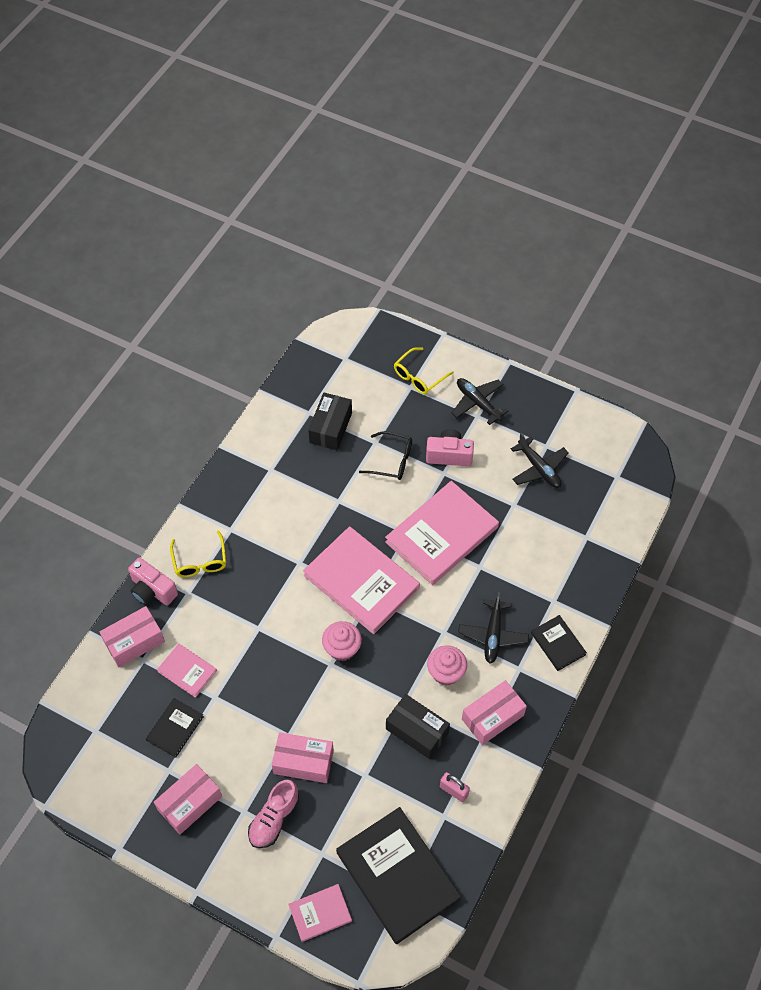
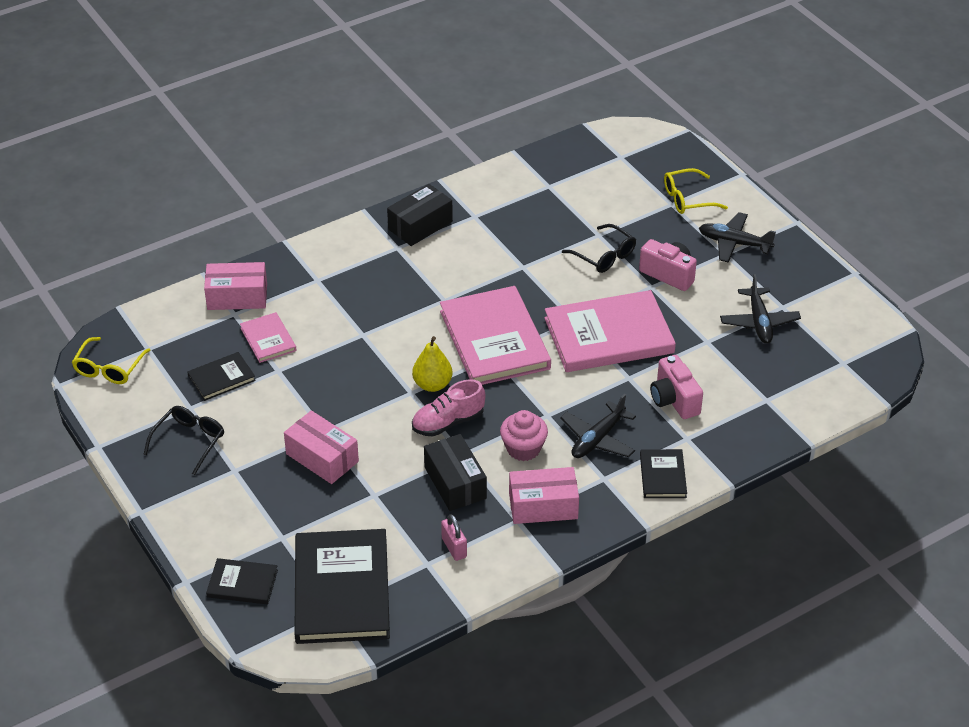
camera: 30 degrees right, 15 degrees down
(152, 590) = (285, 264): pink camera -> pink camera (674, 400)
(190, 803) = (189, 441): pink box -> black glasses
(200, 561) = (348, 260): yellow glasses -> yellow glasses (109, 368)
(274, 819) = (258, 489): pink shoe -> pink shoe (448, 422)
(320, 913) = (242, 583): pink book -> black book
(330, 428) = (561, 206): black box -> black box (420, 225)
(342, 648) = (432, 384): pink cupcake -> yellow pear
(477, 403) = (734, 243): black plane -> black plane turned 60 degrees counterclockwise

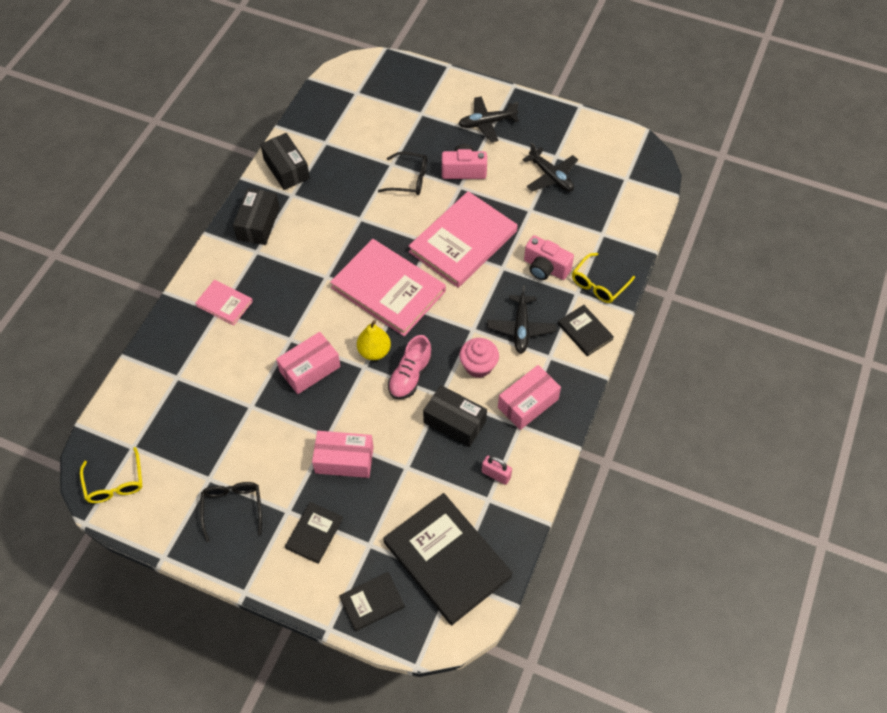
camera: 35 degrees left, 15 degrees up
(221, 378) = (213, 438): black book -> black book (314, 533)
(237, 297) = (167, 361): pink box -> pink box (310, 369)
(268, 339) = (222, 384): pink book -> pink book (224, 303)
(489, 192) = (286, 169): none -> black box
(687, 199) = (429, 104): yellow glasses -> yellow glasses (598, 284)

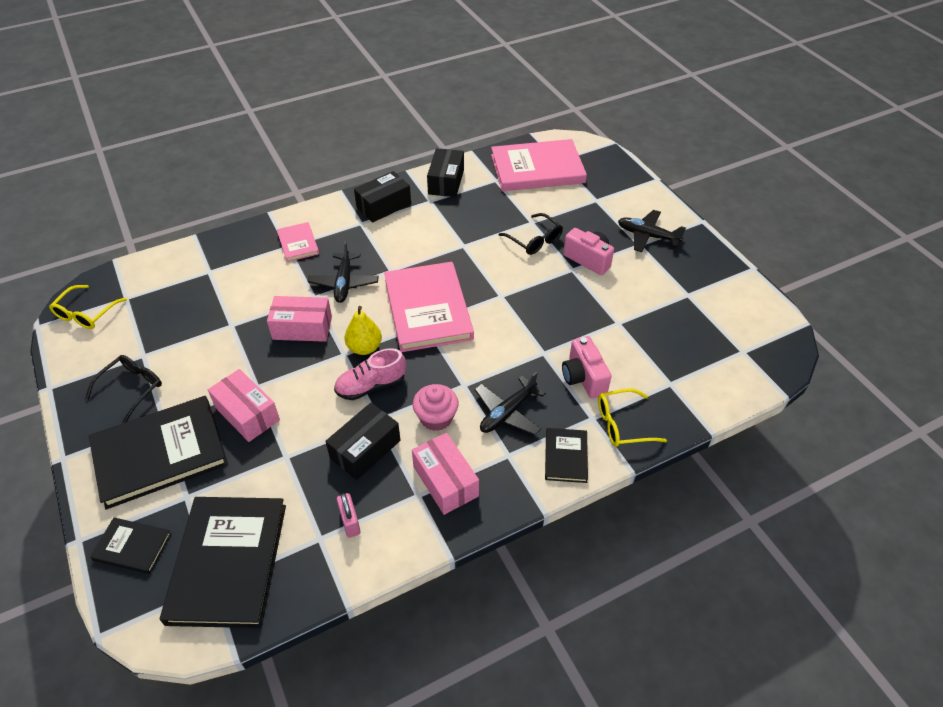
camera: 40 degrees right, 10 degrees down
(314, 533) = (160, 453): black book -> black book, size x2.05
(454, 422) = (365, 449): black box -> black box turned 60 degrees clockwise
(463, 242) = (530, 312): pink book -> pink book (537, 169)
(528, 403) = (445, 481): pink box -> pink box turned 60 degrees clockwise
(551, 176) = (666, 307): black plane -> black plane (344, 283)

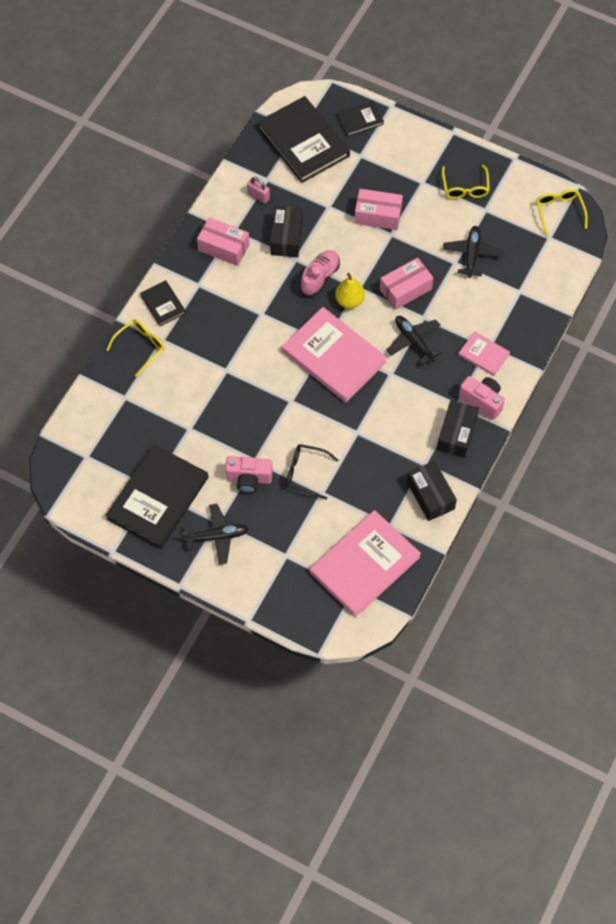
camera: 145 degrees right, 15 degrees up
(132, 388) = (465, 187): black glasses -> yellow glasses
(160, 453) = (402, 166): black book -> black book (158, 498)
(436, 418) = (260, 281): pink cupcake -> none
(508, 413) = (218, 311): black plane -> black plane (471, 254)
(583, 378) = (186, 366): pink camera -> pink camera (482, 401)

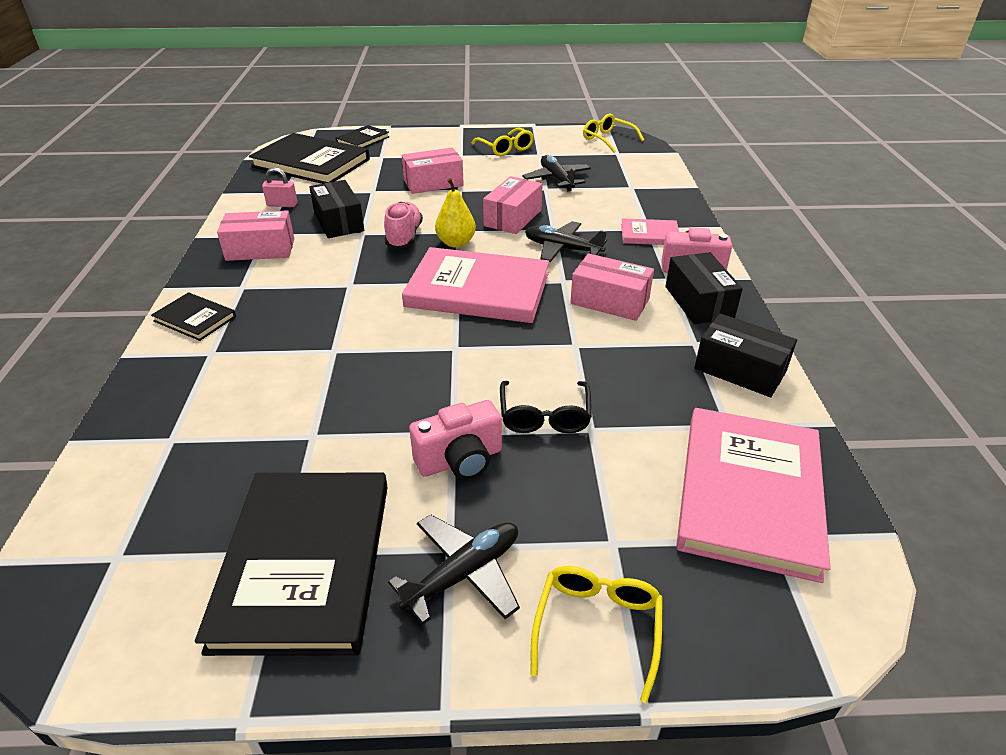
camera: 30 degrees left, 25 degrees down
(140, 347) = (176, 371): yellow glasses -> yellow glasses (597, 627)
(305, 473) = (544, 416): black glasses -> black glasses turned 75 degrees counterclockwise
(404, 406) = (610, 301): none -> pink box

